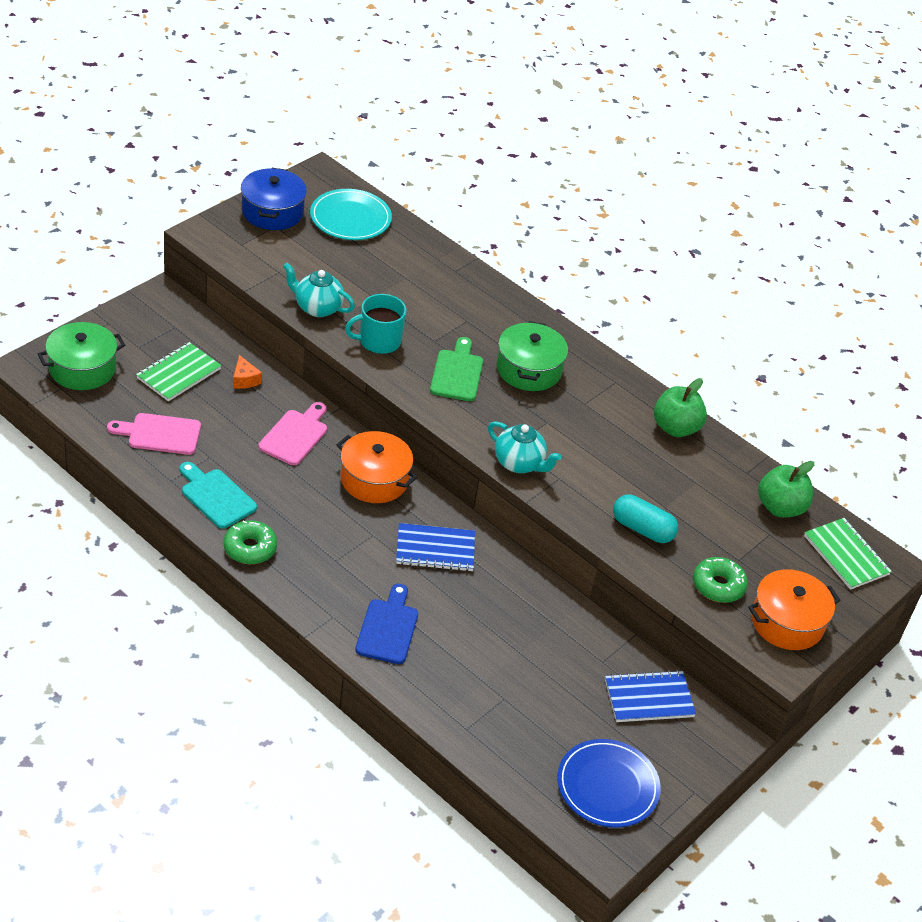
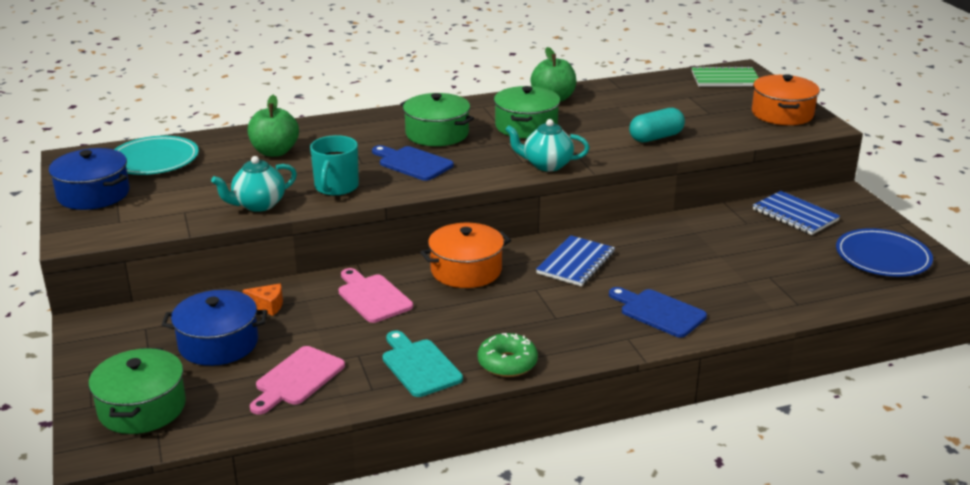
camera: 55 degrees left, 15 degrees down
(178, 374) = (218, 343): green notebook -> blue pot
(216, 496) = (419, 366): turquoise cutting board -> turquoise cutting board turned 75 degrees clockwise
(457, 373) = (412, 163): green cutting board -> blue cutting board
(519, 463) = (546, 165): turquoise teapot -> turquoise teapot turned 150 degrees counterclockwise
(593, 426) = (526, 126): none -> green pot
(649, 698) = (795, 215): blue notebook -> blue notebook turned 60 degrees counterclockwise
(718, 586) = (733, 126): green donut -> none
(780, 507) = (664, 87): green apple -> green apple (275, 152)

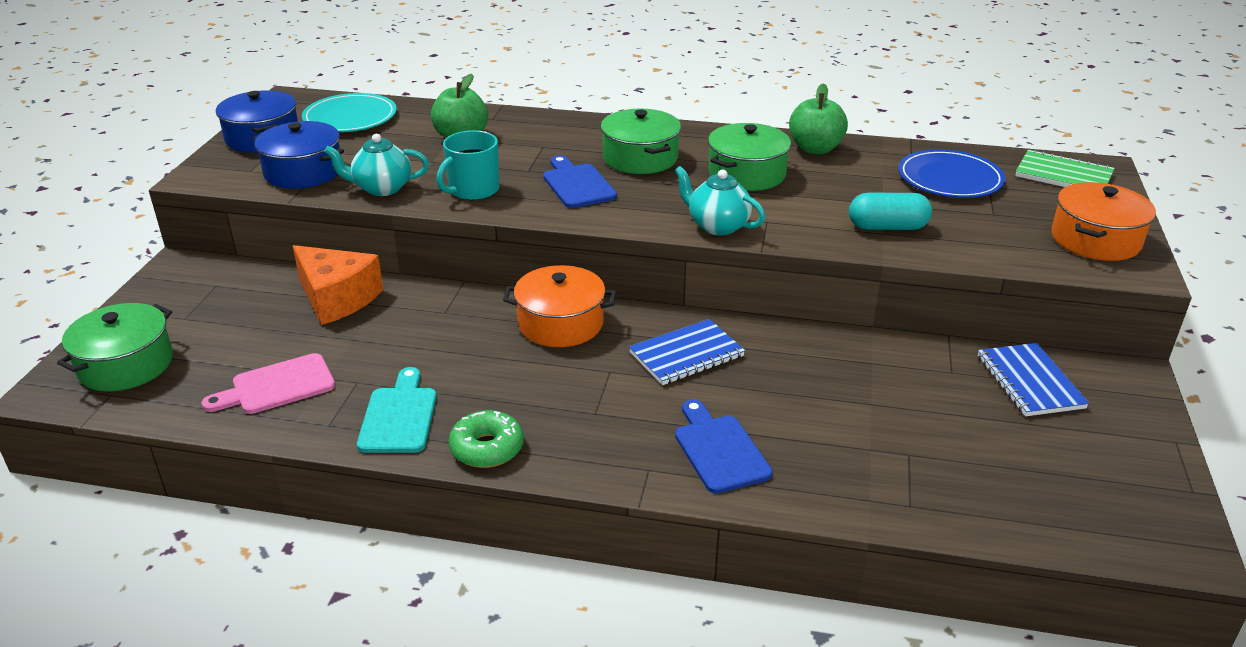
camera: 30 degrees right, 5 degrees up
(218, 343) = (254, 323): blue pot -> blue pot (303, 172)
(268, 306) = (337, 298): orange cheese -> orange cheese, size x2.16
(372, 297) = (438, 322): pink cutting board -> none
(882, 257) = (1102, 482): blue plate -> blue plate (949, 179)

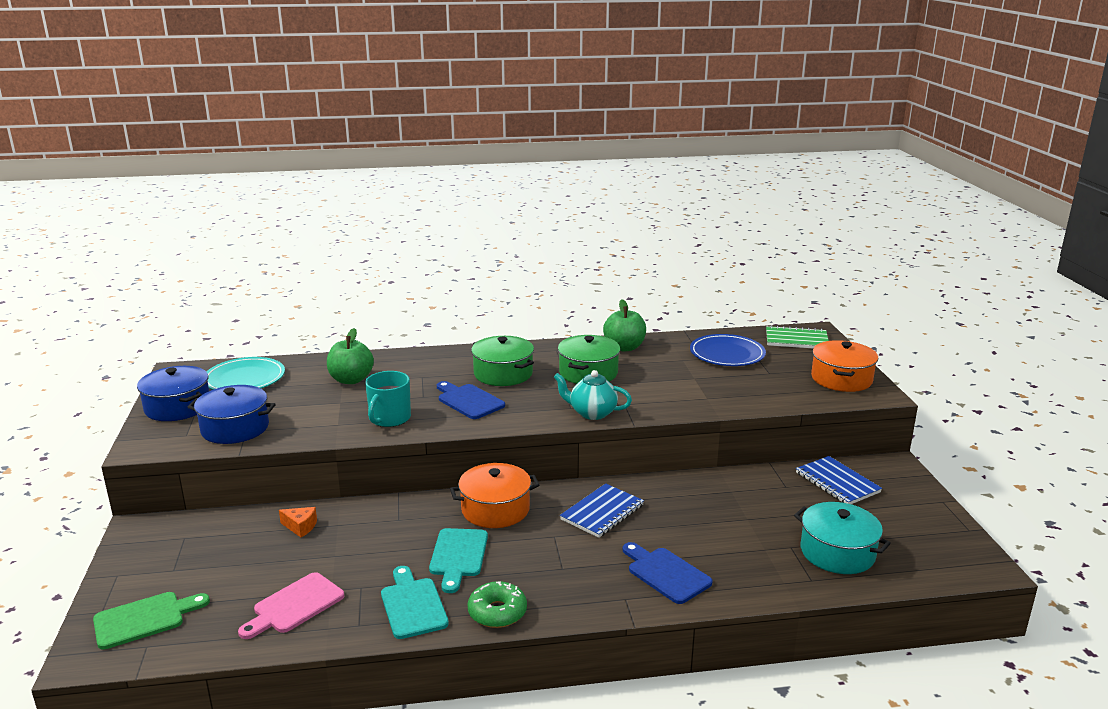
camera: 20 degrees left, 10 degrees down
(126, 365) = (144, 619): green pot -> green cutting board
(337, 298) = (300, 527): orange cheese -> orange cheese, size x0.46
(381, 188) = (313, 430): turquoise teapot -> none
(484, 370) = (458, 556): none -> turquoise cutting board
(887, 227) = (707, 393): turquoise capsule -> none
(970, 477) = (837, 552): none -> turquoise pot

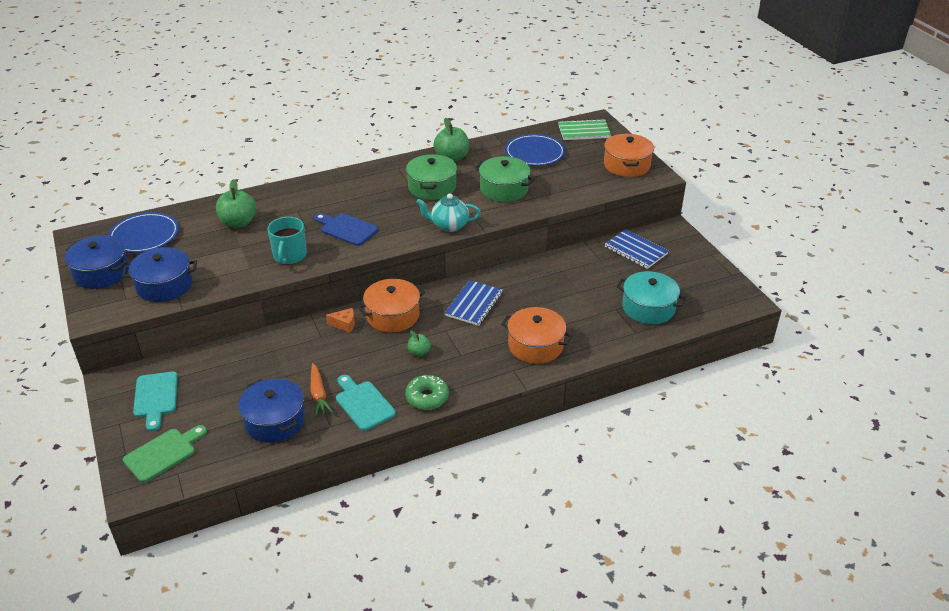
camera: 15 degrees left, 15 degrees up
(244, 379) = (144, 235): turquoise plate -> blue plate
(295, 606) = (275, 421): pink cutting board -> blue pot
(300, 527) = (246, 357): orange cheese -> orange cheese (344, 324)
(363, 584) = (318, 394): none -> orange carrot
(458, 556) = (380, 359): turquoise cutting board -> turquoise cutting board (156, 398)
(503, 374) = (363, 198): green pot -> green pot (504, 189)
(510, 556) = (419, 352): none -> green apple
(665, 573) = (535, 345): blue cutting board -> orange pot

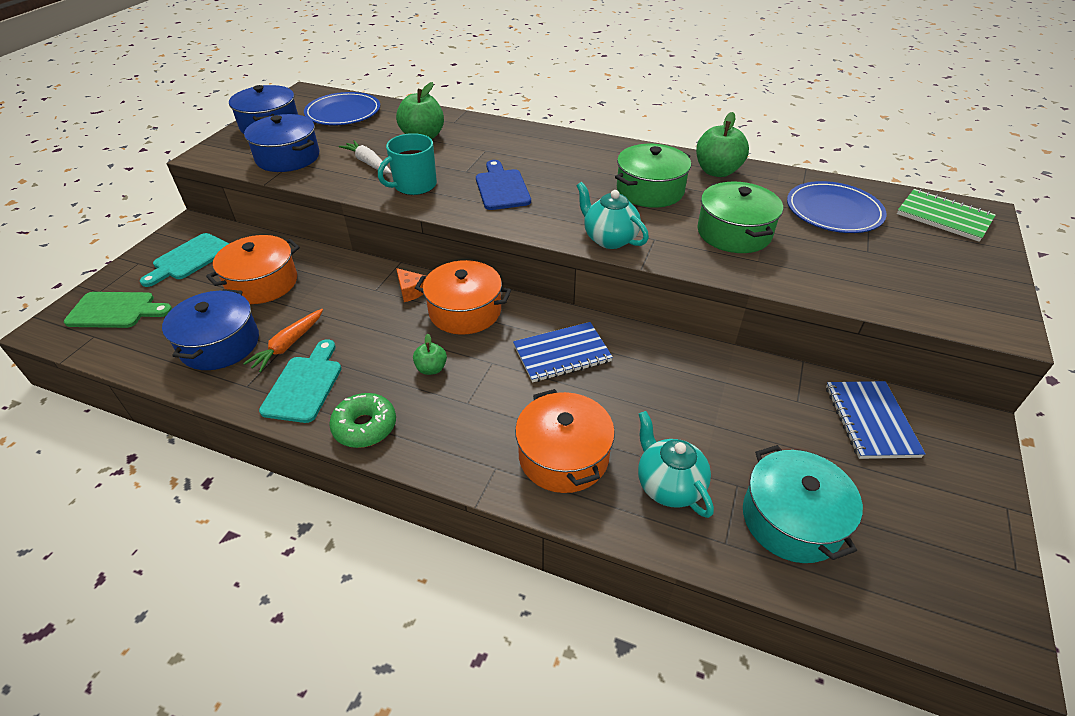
camera: 45 degrees right, 5 degrees up
(232, 258) = (368, 163): none -> white carrot
(591, 327) = (668, 485): none -> turquoise teapot
(626, 165) = (964, 288): orange pot -> orange pot (262, 283)

